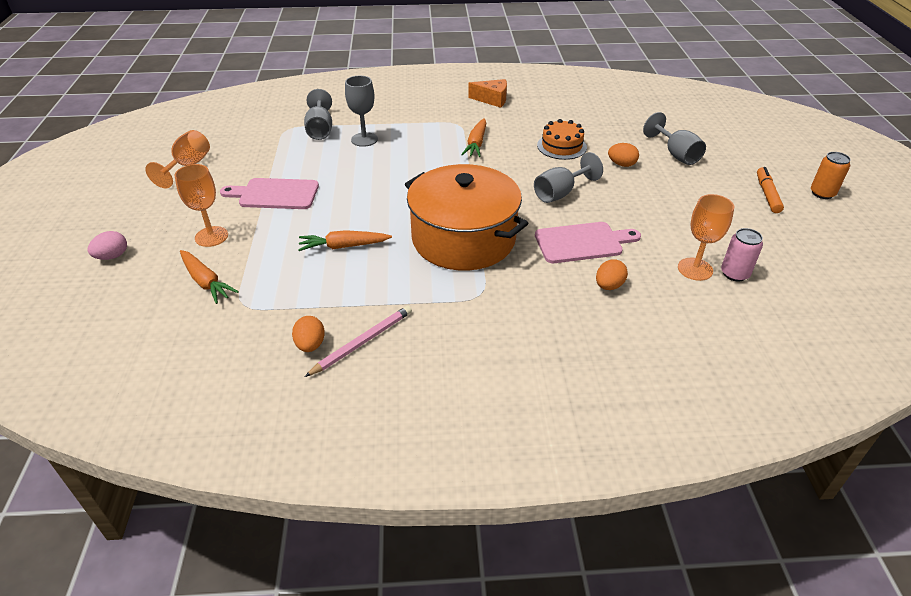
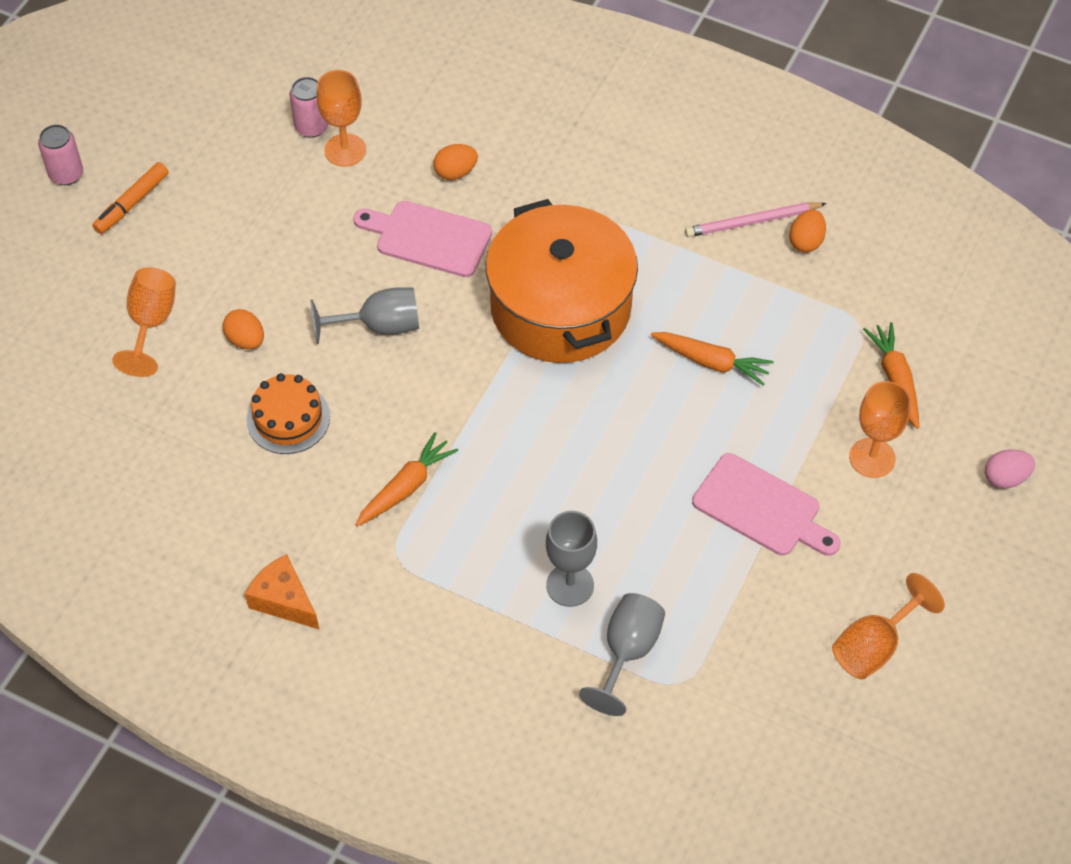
camera: 150 degrees left, 15 degrees up
(676, 154) = (151, 323): grey goblet -> orange goblet
(822, 193) = (66, 174): orange can -> pink can

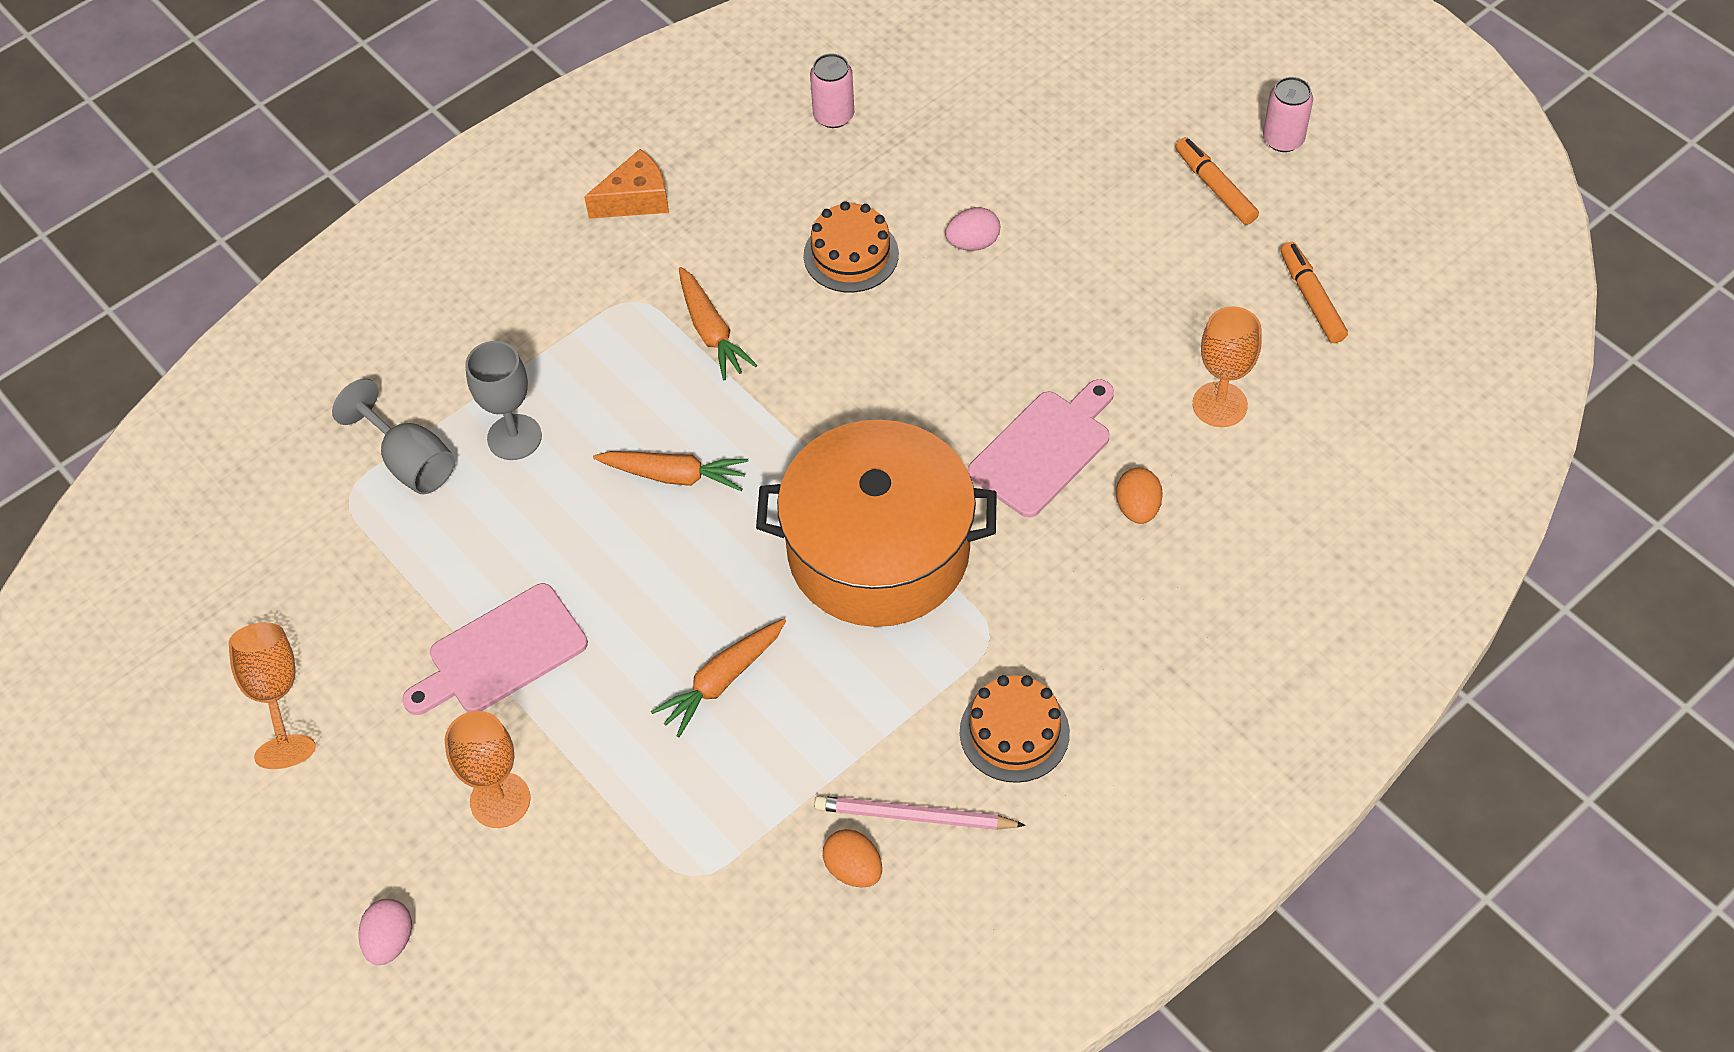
camera: 115 degrees right, 0 degrees up
(151, 323) = (1034, 169): orange goblet -> none
(225, 122) = (1311, 298): none -> orange marker
(246, 340) = (973, 243): orange egg -> pink egg
(311, 127) = (1272, 381): pink can -> pink can (833, 116)
(380, 326) = (935, 367): grey goblet -> none
(664, 189) = (1014, 732): none -> orange cake
(752, 222) = (914, 816): pink pencil -> pink pencil turned 90 degrees counterclockwise
(895, 379) = (593, 879): orange carrot -> orange carrot (674, 475)

